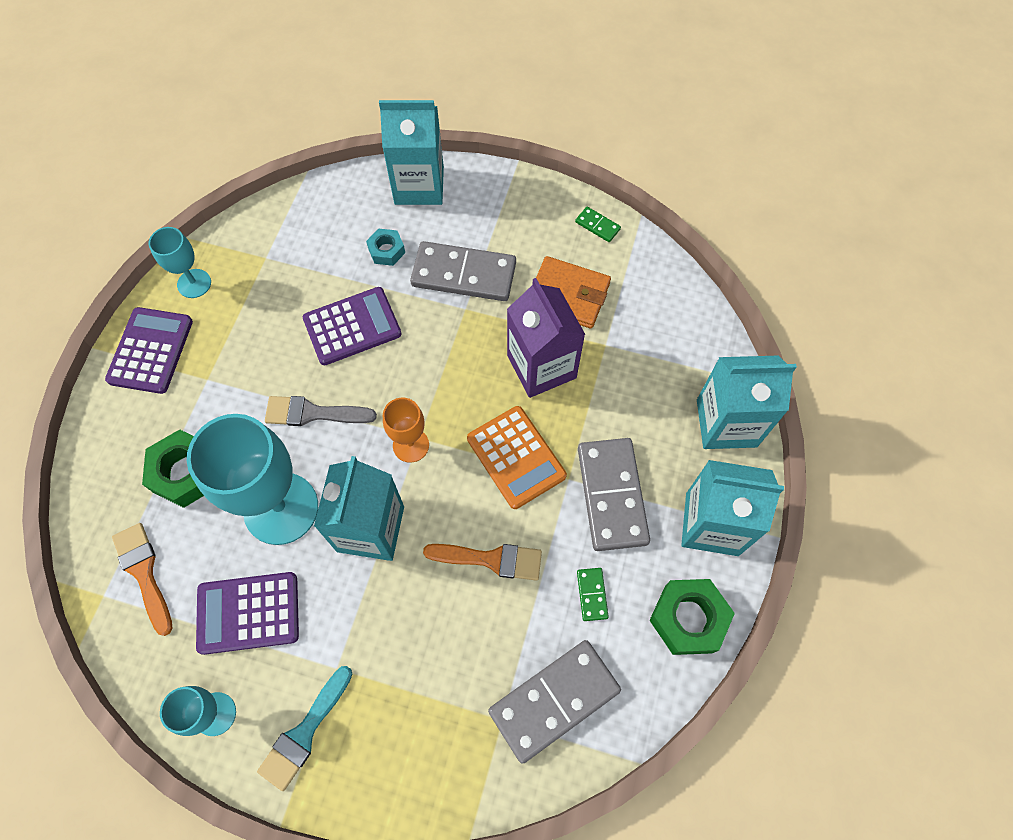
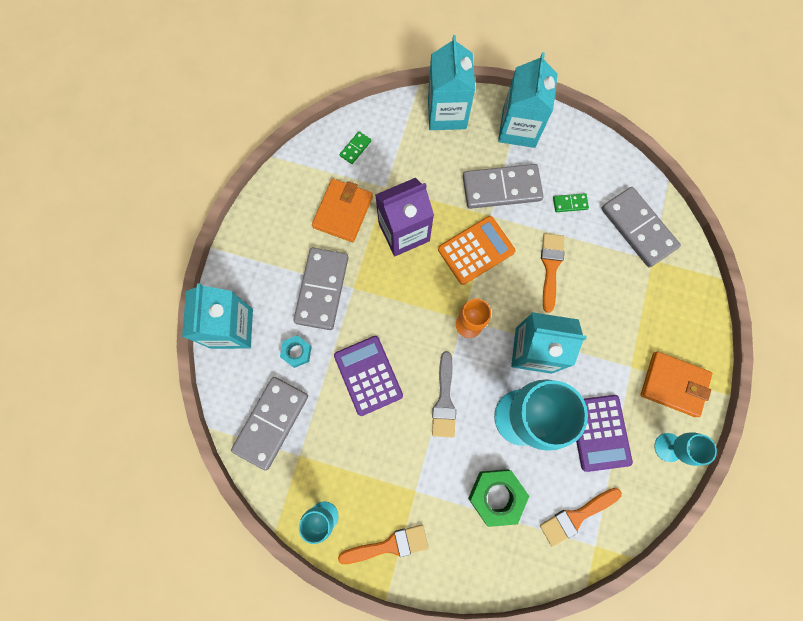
camera: 90 degrees left, 10 degrees up
(150, 351) = (389, 545): purple calculator -> orange brush
(304, 732) = (673, 384): turquoise brush -> orange wallet
(306, 229) = (271, 423): none -> grey domino
(597, 225) = (280, 188): green domino -> green domino (355, 148)
(688, 619) = (581, 147): green nut -> none

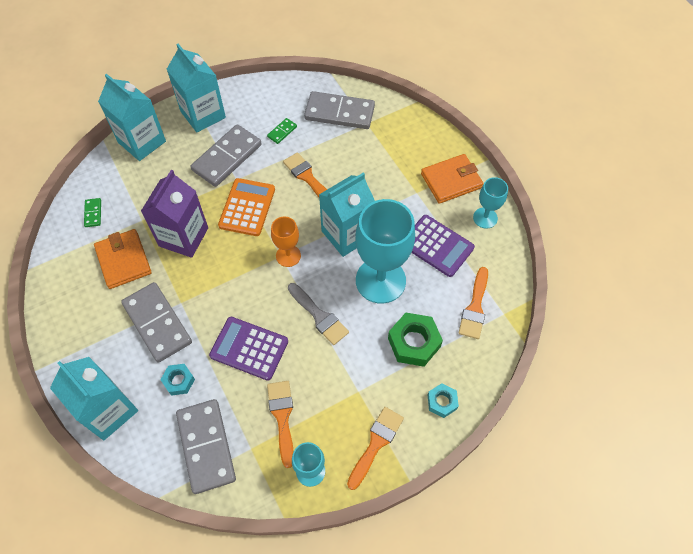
camera: 45 degrees left, 15 degrees down
(342, 454) = (282, 417): none -> orange brush
(470, 565) = (442, 402): none -> turquoise nut

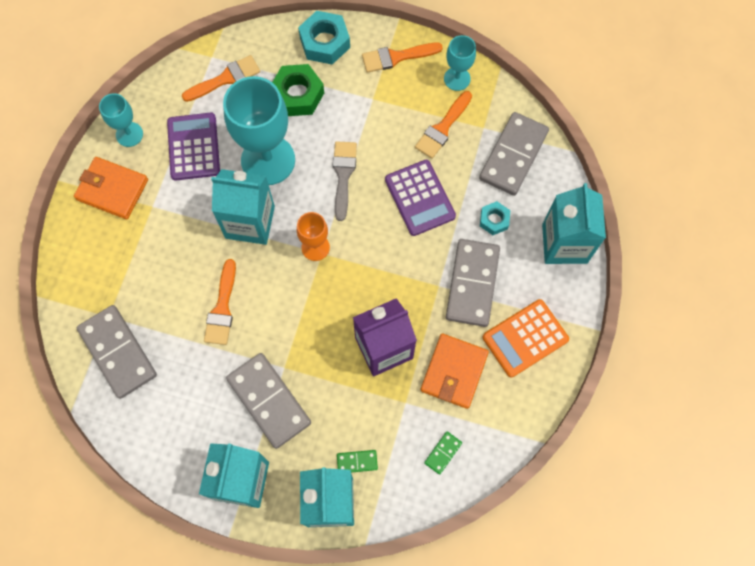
camera: 135 degrees left, 10 degrees up
(227, 157) = (269, 401): grey domino -> grey domino turned 60 degrees clockwise
(247, 207) = (303, 327): orange calculator -> orange calculator (525, 338)
(282, 132) = (191, 382): green domino -> green domino (357, 461)
(442, 402) = (325, 42): turquoise nut -> turquoise nut, size x1.72

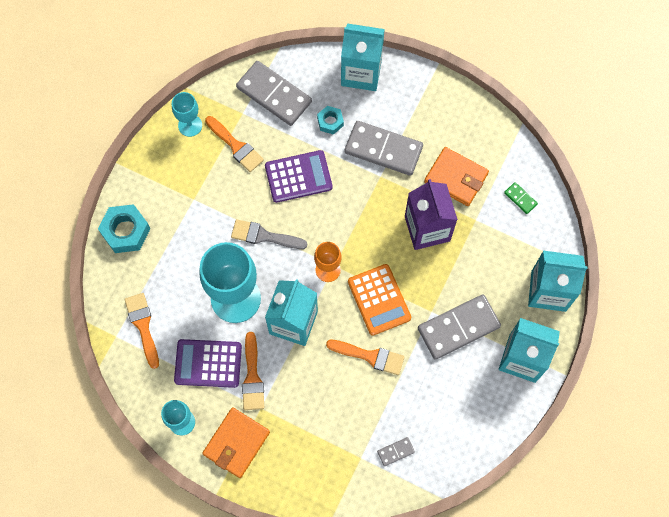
camera: 80 degrees left, 0 degrees up
(118, 352) = (395, 451): grey domino -> grey domino, size x0.44
(298, 95) = (175, 263): green nut -> none
(357, 461) = (518, 265): green domino -> none
(396, 57) = (156, 172): orange brush -> orange brush (252, 377)
(525, 338) = (436, 119): orange calculator -> orange calculator (379, 299)

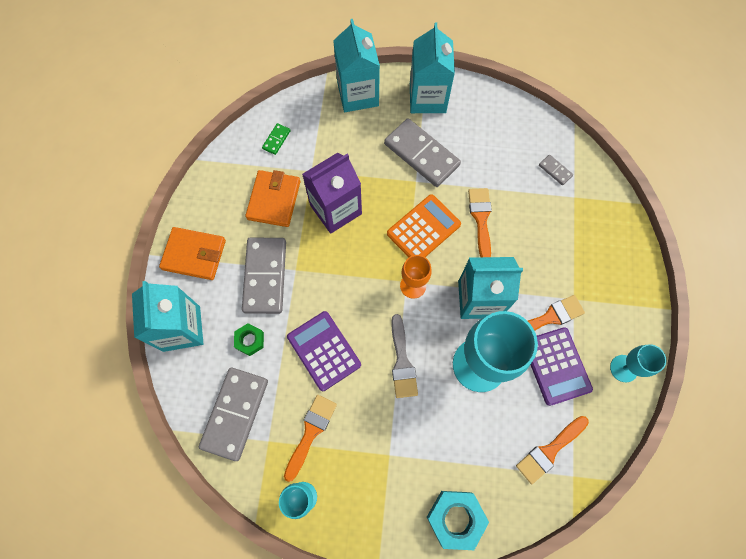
camera: 110 degrees left, 0 degrees up
(236, 443) = (616, 308): orange wallet -> orange wallet (194, 255)
(330, 122) = (250, 340): turquoise nut -> green nut

